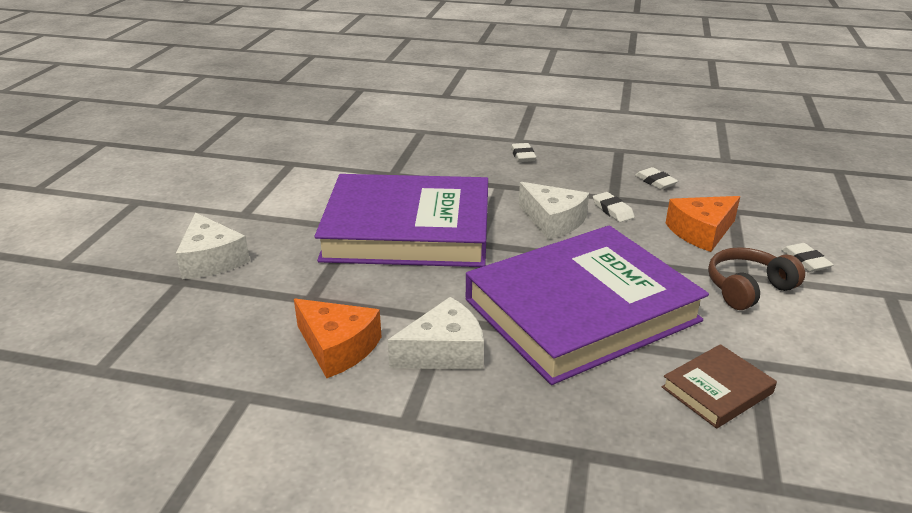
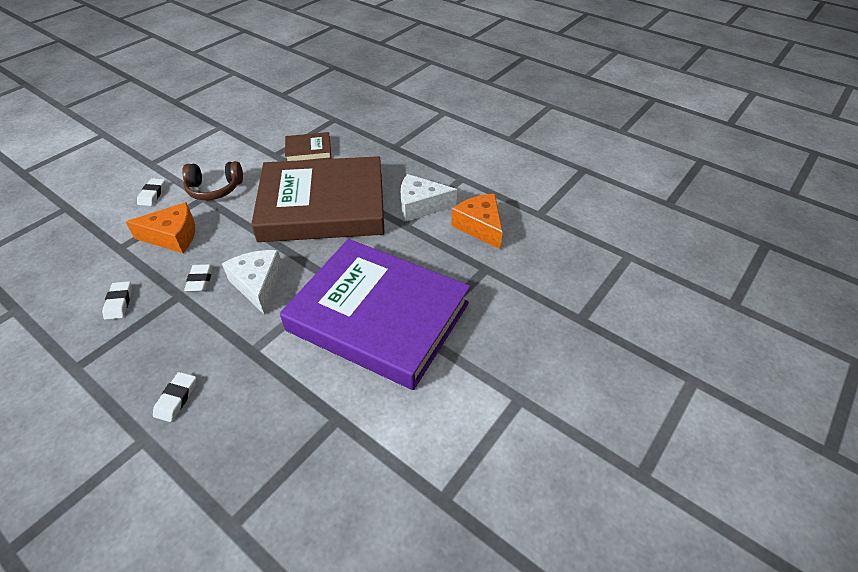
camera: 155 degrees left, 15 degrees up
(211, 260) = (555, 336): white cheese -> none
(581, 310) = (323, 206): purple book -> brown book

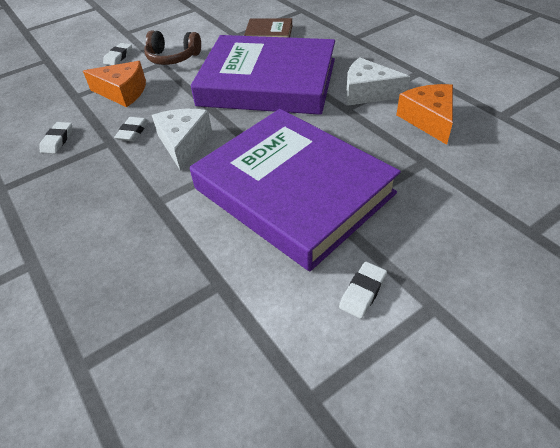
camera: 20 degrees right, 0 degrees up
(176, 398) = (74, 232): white eraser -> white eraser (363, 292)
(323, 206) = (267, 82): brown book -> purple book

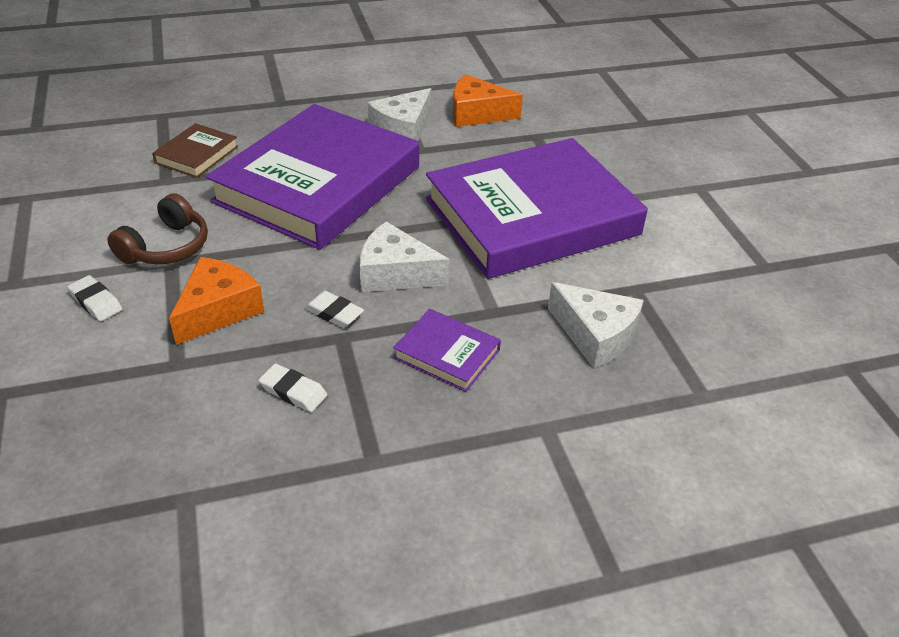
camera: 75 degrees left, 5 degrees down
(103, 191) = (447, 354): none -> purple book
(145, 269) = (595, 335): none -> white cheese
(363, 292) = (674, 214): white eraser -> none

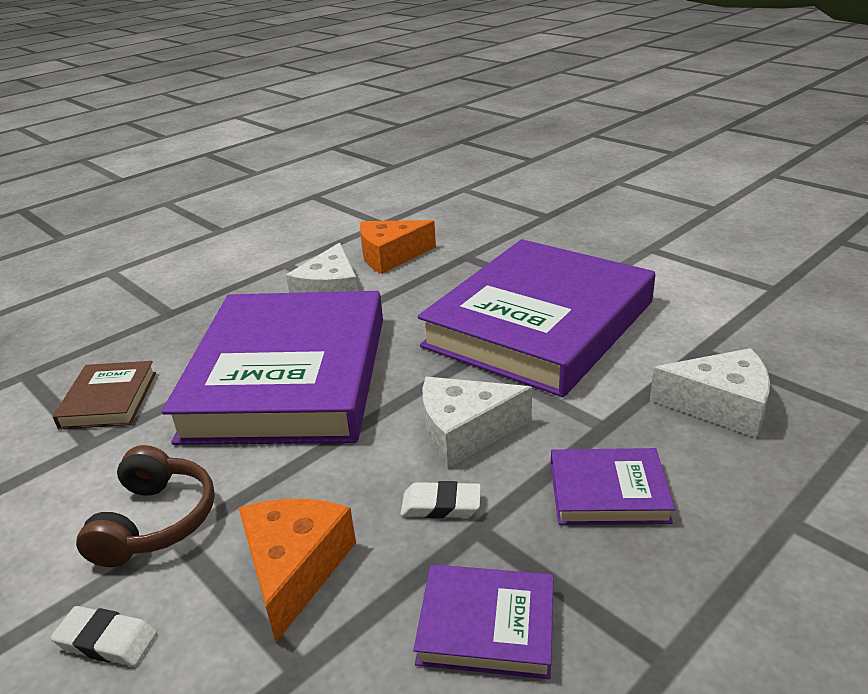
camera: 25 degrees left, 10 degrees down
(293, 391) = (486, 625): white eraser -> purple book

